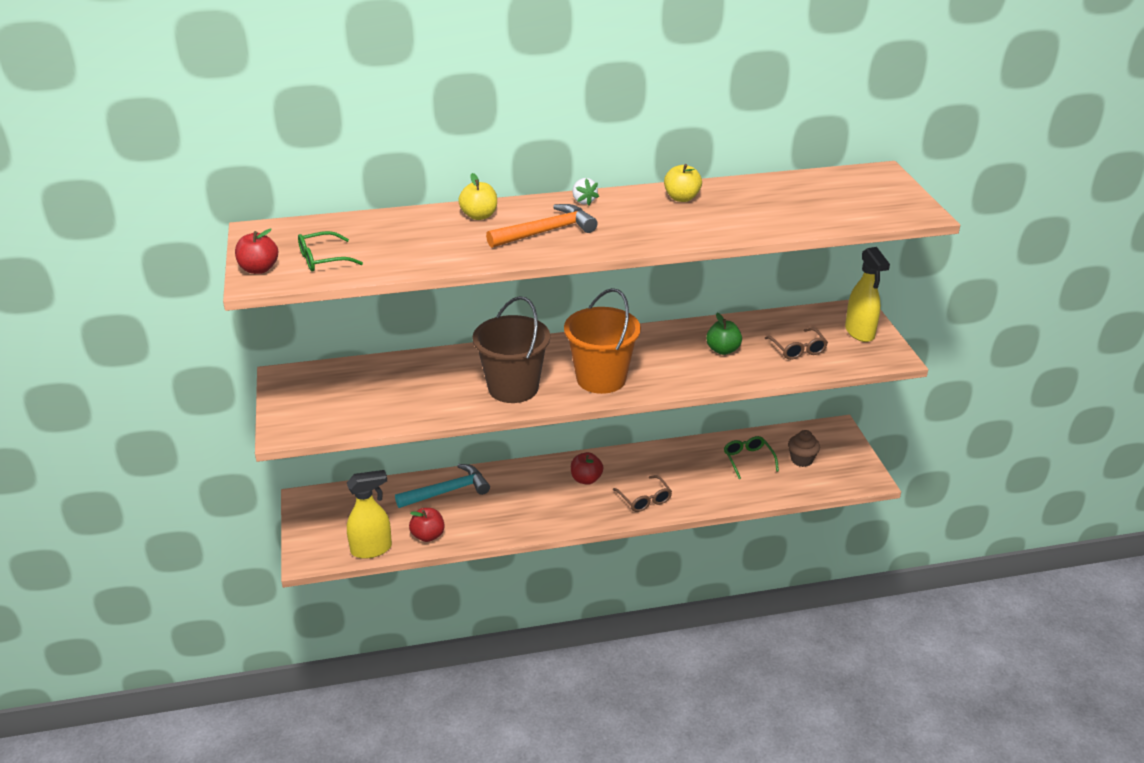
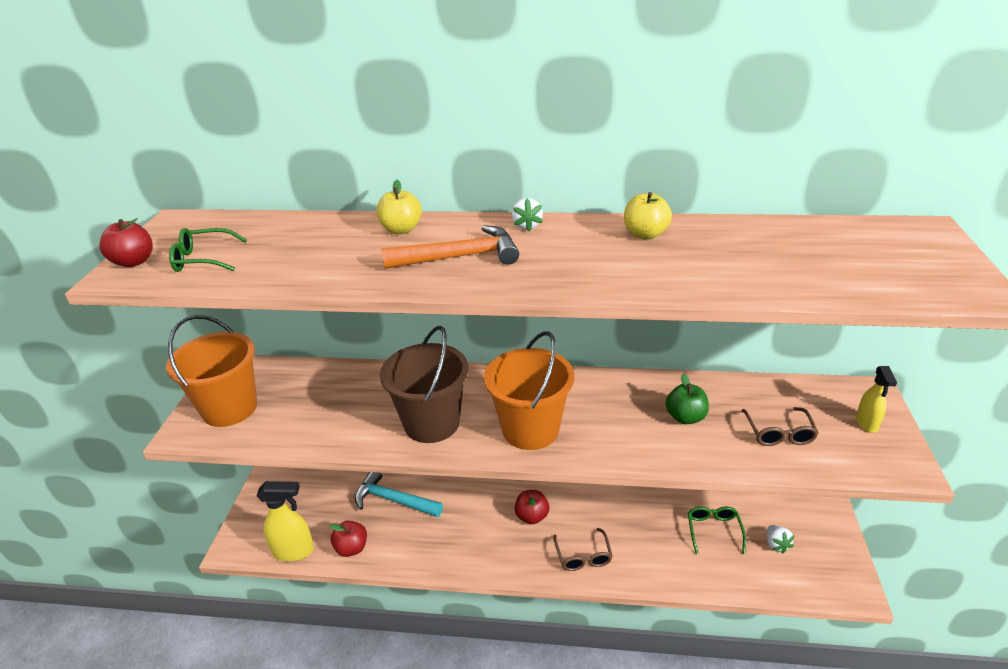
camera: 20 degrees right, 0 degrees up
(313, 407) = (229, 408): none -> orange bucket
(447, 491) = (393, 500): turquoise hammer -> turquoise hammer turned 150 degrees counterclockwise
(801, 460) = (776, 544): brown cupcake -> white strawberry
(859, 332) = (866, 423): yellow spray bottle -> yellow spray bottle, size x0.61

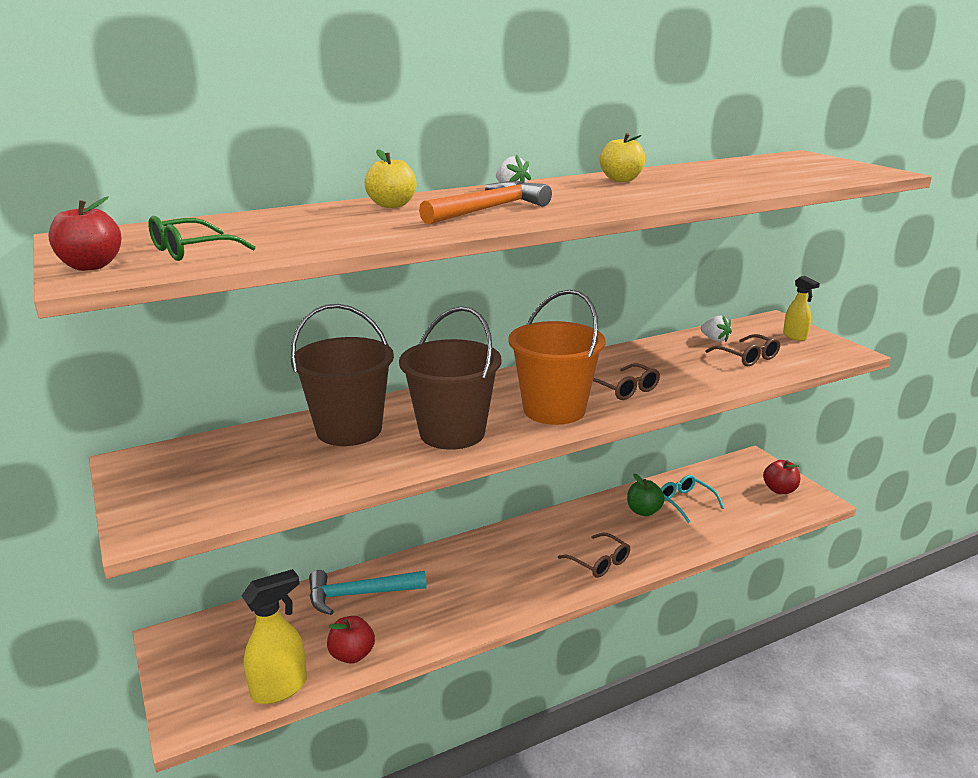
camera: 35 degrees left, 10 degrees down
(229, 408) = (184, 492): orange bucket -> none
(370, 390) = (349, 430): none -> brown bucket
(532, 516) = (521, 552): red apple -> red apple (779, 490)
(614, 429) = (625, 389): none -> brown glasses
(685, 417) = (670, 367): green apple -> green apple (643, 511)
(713, 531) = (685, 502): green glasses -> turquoise glasses
(776, 544) = (739, 493): white strawberry -> white strawberry (715, 339)

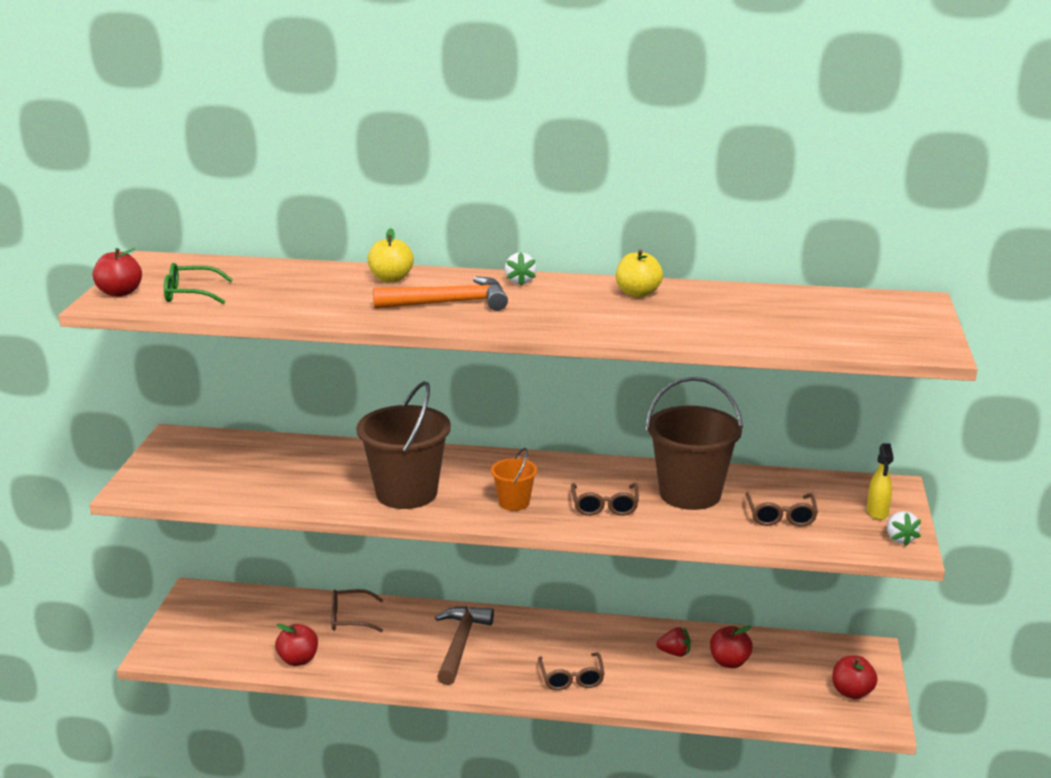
camera: 35 degrees right, 0 degrees up
(280, 688) = (229, 660): yellow spray bottle -> none
(349, 430) = (338, 463): brown bucket -> brown bucket (690, 494)
(359, 594) = (350, 618): turquoise hammer -> brown glasses
(482, 574) = (460, 644): none -> brown hammer
(554, 410) = (514, 503): orange bucket -> orange bucket, size x0.50
(643, 511) = (674, 653): green apple -> red strawberry
(685, 502) = (729, 662): turquoise glasses -> red apple
(715, 339) = (782, 487): white strawberry -> white strawberry (899, 539)

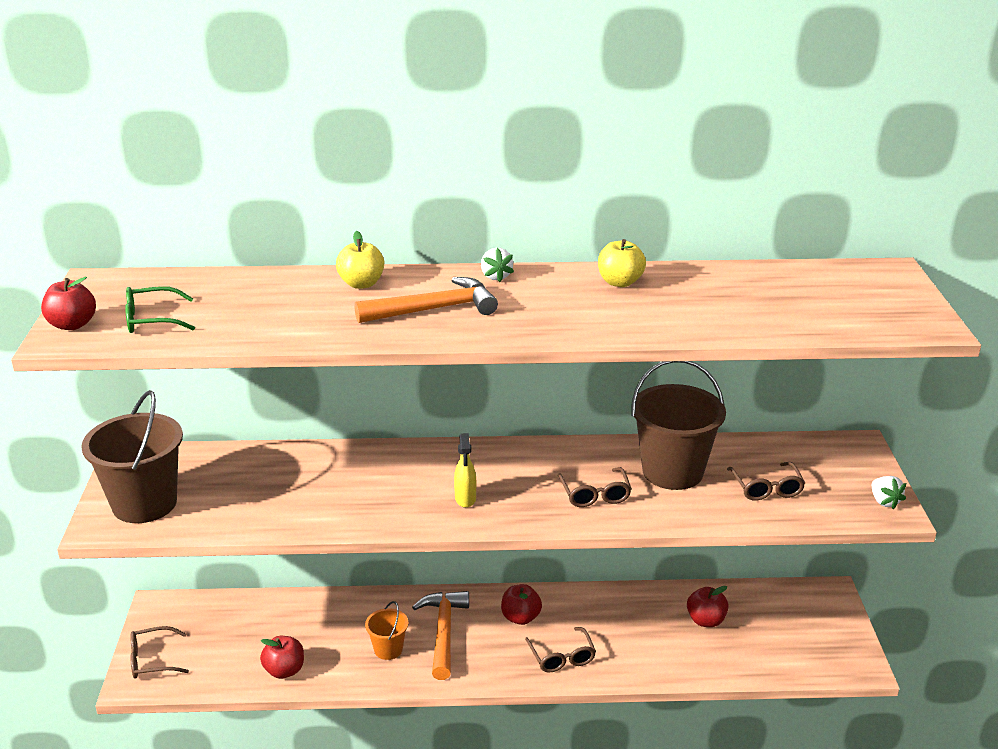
camera: 10 degrees left, 5 degrees up
(350, 618) = (325, 616): brown glasses -> brown glasses (152, 660)
(406, 493) = (392, 500): brown bucket -> brown bucket (144, 504)
(460, 644) = (443, 632): brown hammer -> orange hammer
(514, 503) = (504, 500): orange bucket -> orange bucket (388, 649)
(674, 653) = (652, 617): red strawberry -> none
(852, 692) = (826, 639): red apple -> red apple (520, 617)
(877, 512) = (854, 474): yellow spray bottle -> yellow spray bottle (465, 499)

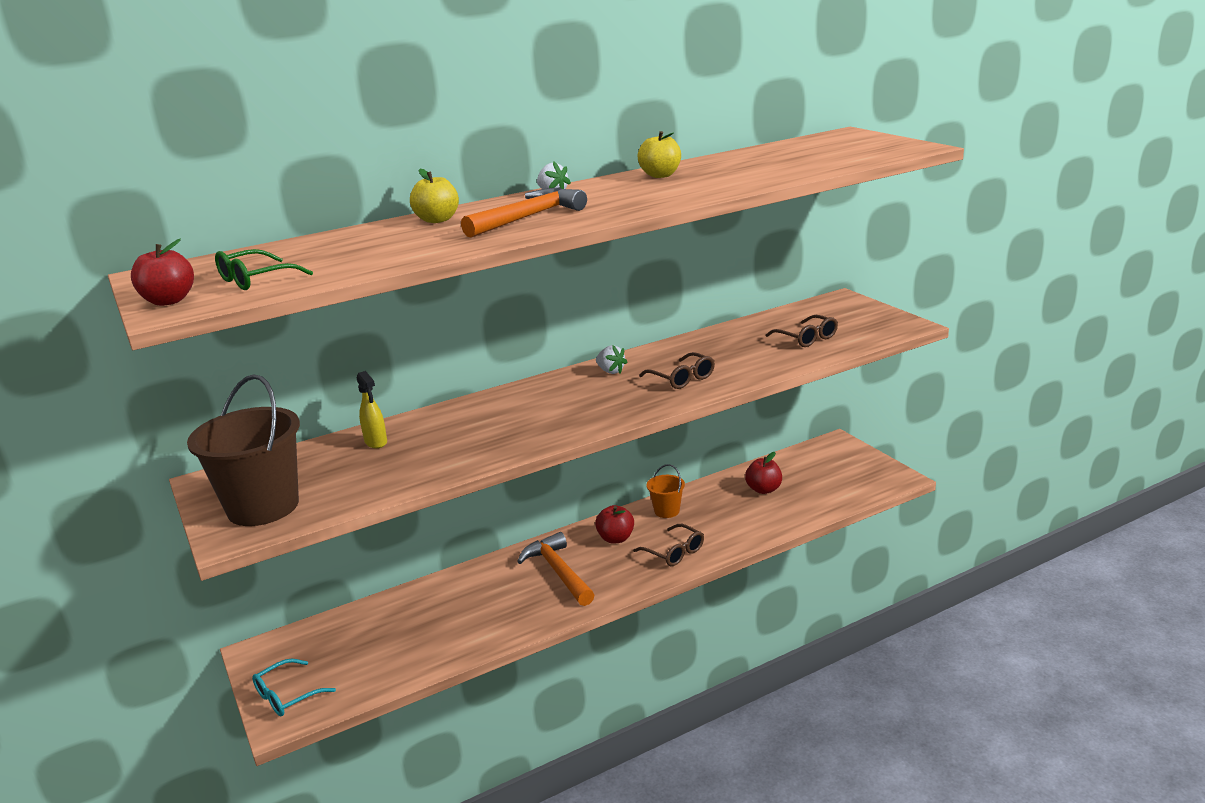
camera: 25 degrees left, 5 degrees down
(152, 660) = (287, 696): brown glasses -> turquoise glasses
(284, 670) = (433, 653): red apple -> none
(388, 649) = (519, 601): orange bucket -> orange bucket (667, 511)
(465, 499) = (577, 412): yellow spray bottle -> yellow spray bottle (376, 442)
(672, 472) = (726, 349): brown bucket -> none
(884, 501) = (896, 322): white strawberry -> white strawberry (611, 371)

